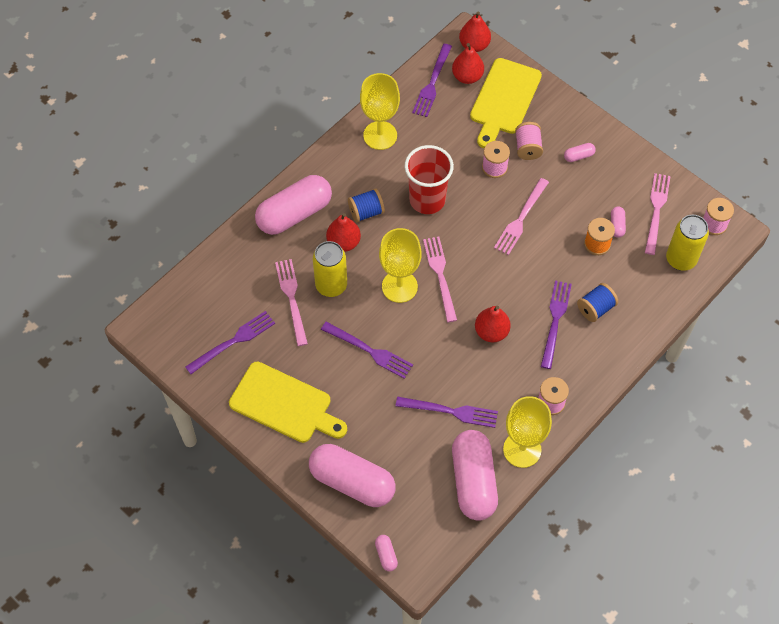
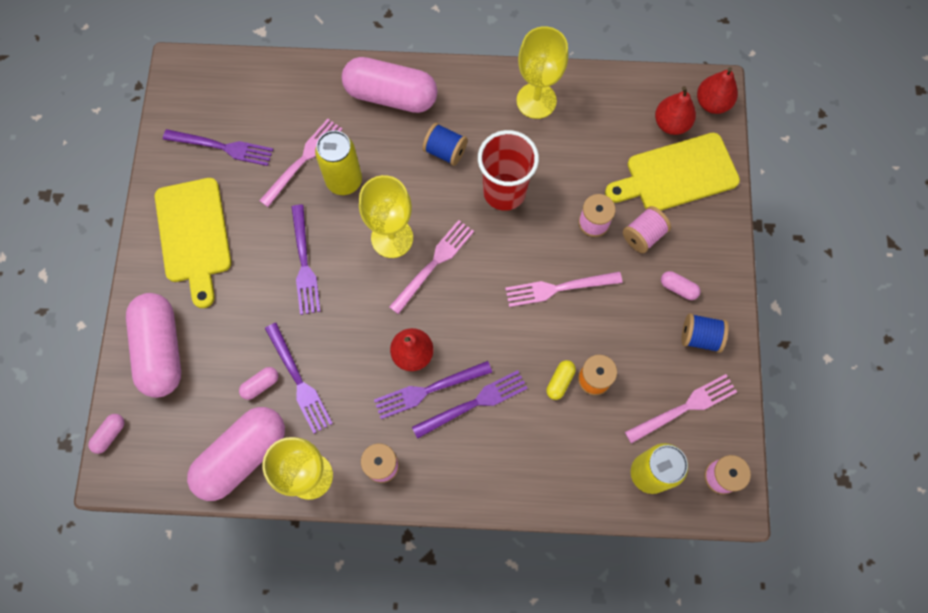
camera: 50 degrees right, 10 degrees up
(343, 242) = (397, 157): red pear -> none
(432, 84) = (634, 100): purple fork -> purple fork (427, 390)
(582, 263) = (560, 381): none -> yellow capsule
(595, 308) = (520, 431): blue spool -> blue spool (700, 337)
(617, 225) = (632, 382): pink capsule -> pink capsule (260, 385)

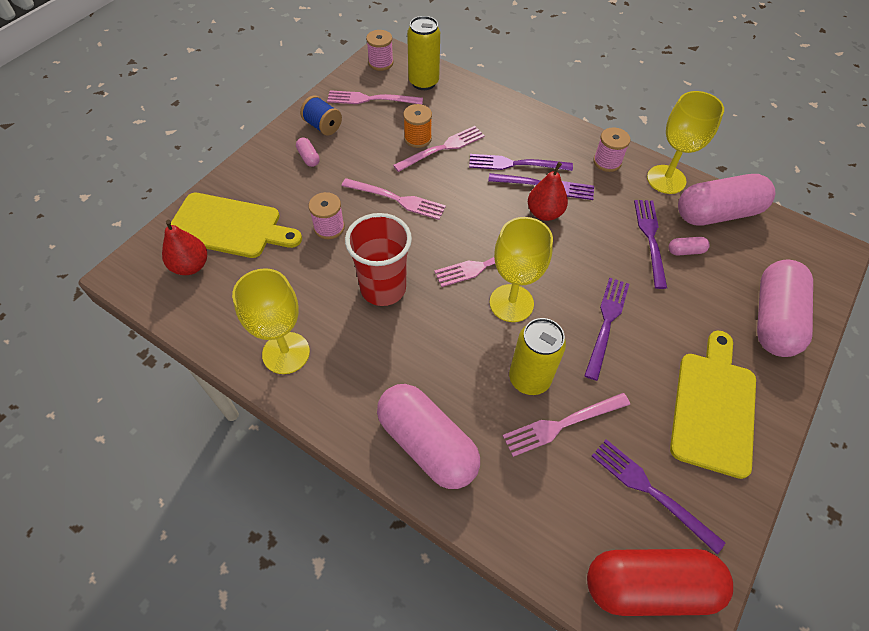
camera: 150 degrees left, 15 degrees down
(110, 435) = (835, 277): pink capsule -> none
(205, 90) = (649, 586): none -> red capsule
(445, 151) = (410, 353): blue spool -> none
(560, 381) = (443, 148): yellow capsule -> pink fork
(643, 235) = (299, 200): pink spool -> none
(712, 103) = (139, 263): red pear -> none

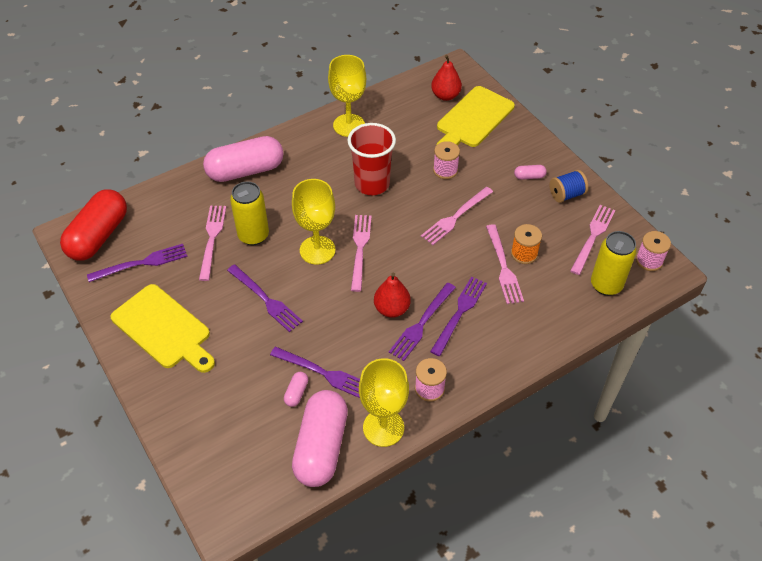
camera: 115 degrees right, 5 degrees down
(773, 319) = (198, 417): pink capsule -> none

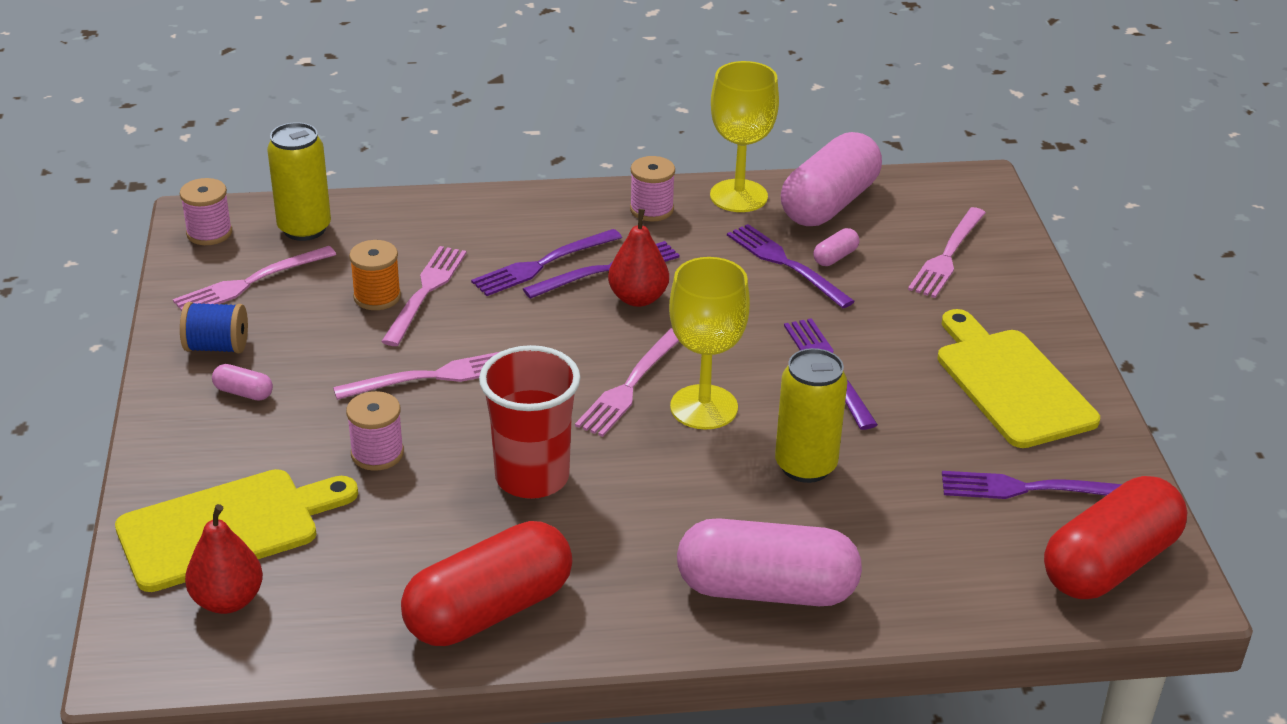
camera: 155 degrees left, 15 degrees down
(212, 238) = (885, 487): pink fork -> pink fork (947, 256)
(349, 125) = (489, 610): yellow goblet -> red capsule

